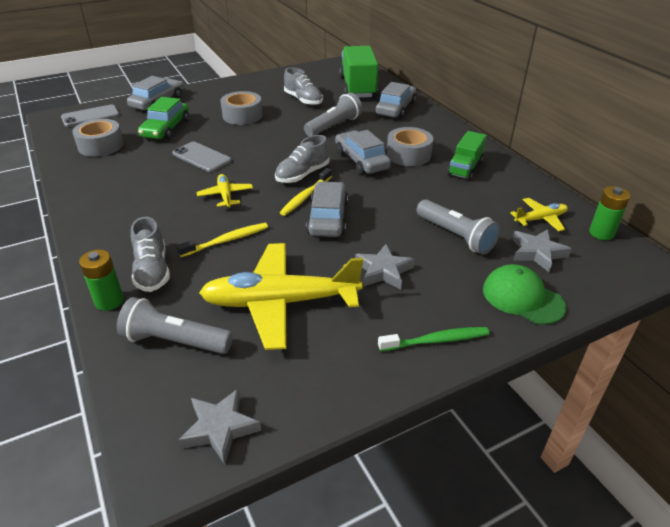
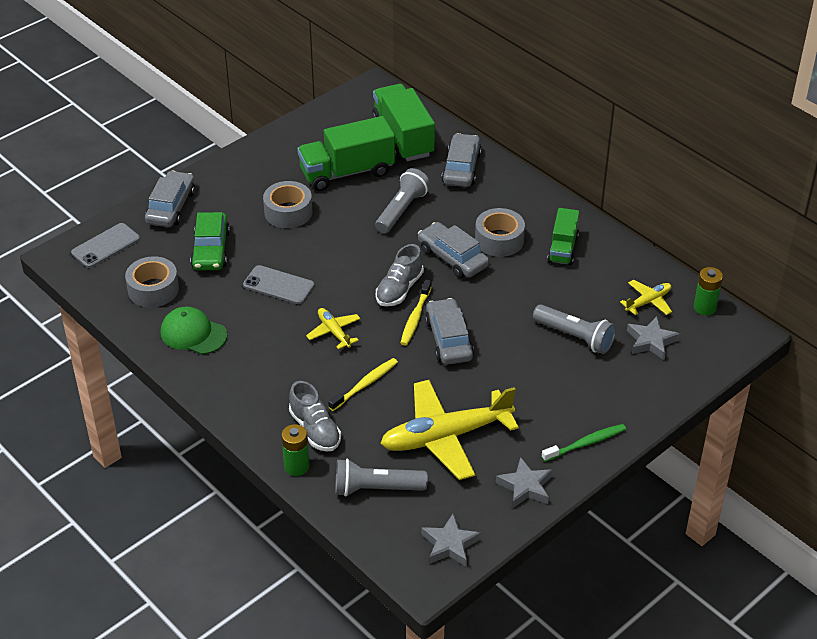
camera: 15 degrees left, 5 degrees up
(303, 100) = (347, 172): grey shoe -> green truck
(383, 271) = (522, 388): grey star -> grey star (525, 487)
(522, 298) = (646, 390): green cap -> green cap (193, 334)

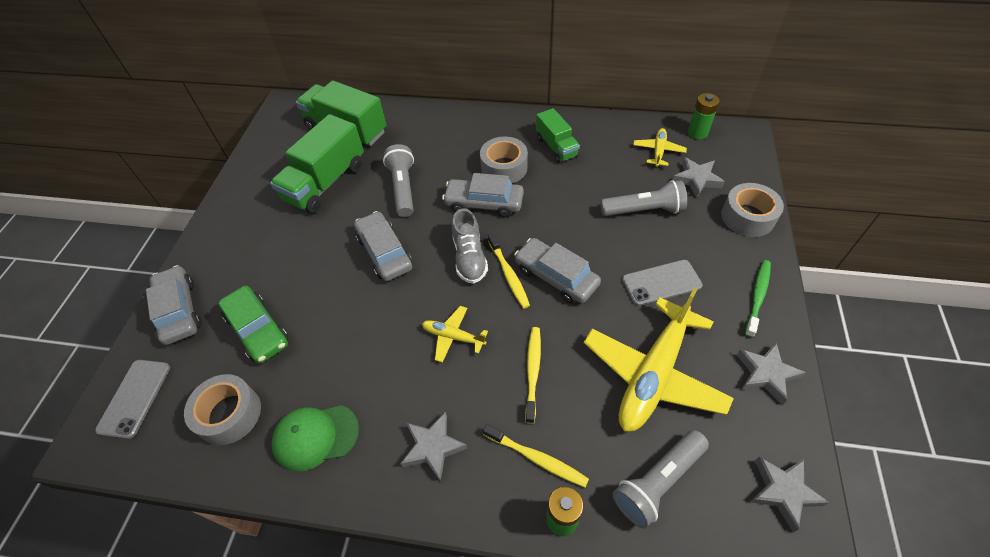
camera: 35 degrees left, 10 degrees up
(257, 383) = (433, 447): none -> grey star
(278, 285) = (358, 324): grey phone -> grey phone (661, 283)
(288, 212) = (304, 247): grey tape -> grey tape (748, 217)
(315, 430) = (537, 458): grey shoe -> yellow toothbrush
(461, 168) = (417, 129): grey car -> grey car (385, 252)

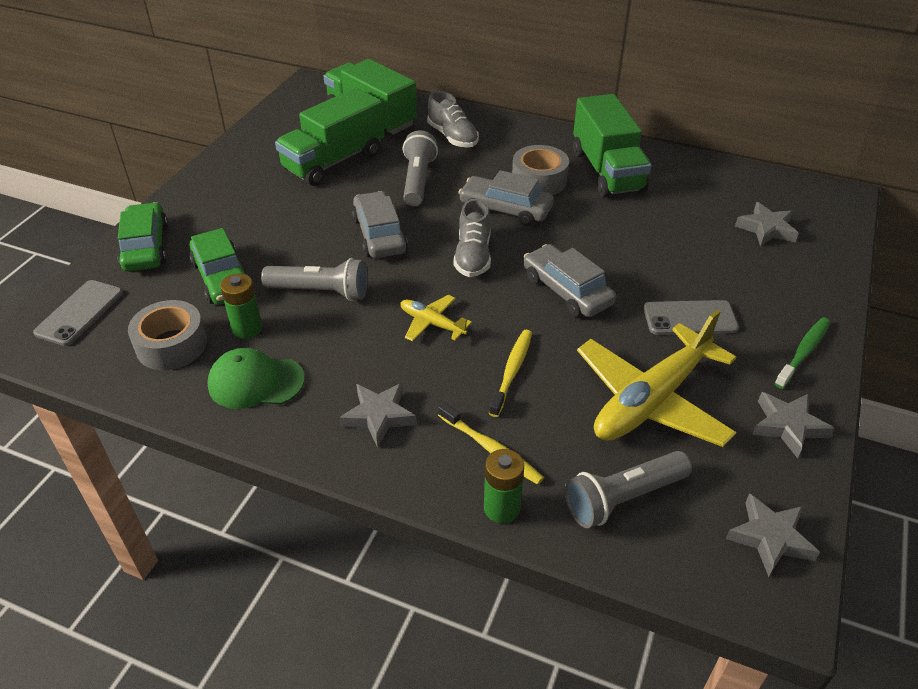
camera: 10 degrees right, 10 degrees down
(179, 310) = (146, 247): grey car -> green car
(421, 137) = (452, 137): none -> grey shoe
(509, 274) = (513, 279): yellow toothbrush -> none
(556, 147) = (607, 171): green truck -> green truck, size x1.70
(644, 210) = (692, 247): grey flashlight -> grey flashlight (320, 292)
(658, 151) = (729, 194): yellow plane -> none
(697, 133) = (783, 184): green battery -> green battery (247, 328)
(748, 217) = (818, 275): grey tape -> none

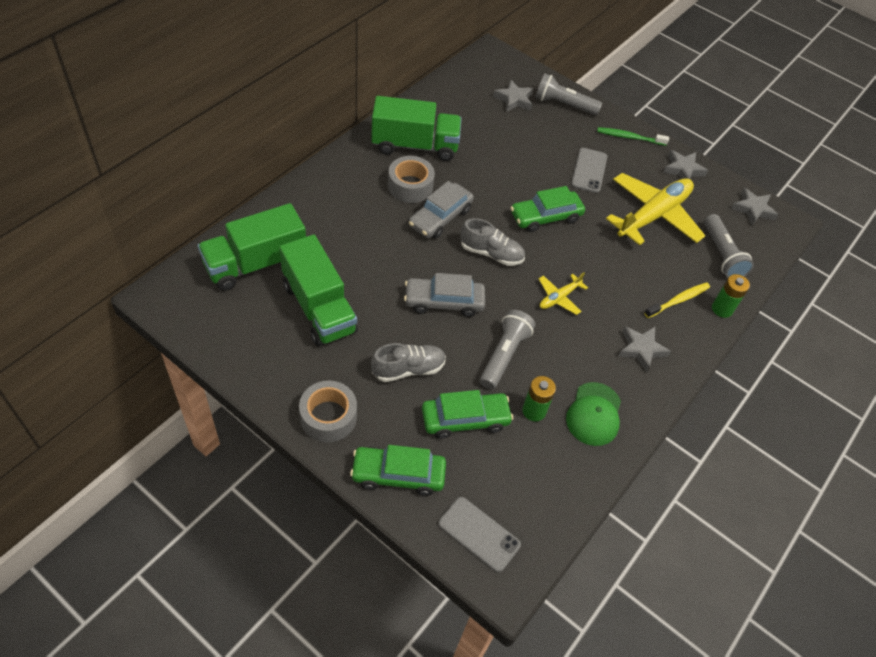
camera: 80 degrees left, 10 degrees up
(171, 345) = (540, 465): grey tape -> grey tape (328, 417)
(418, 180) = (377, 258): grey flashlight -> grey flashlight (564, 105)
(452, 137) = (319, 217): grey shoe -> grey shoe (408, 369)
(512, 371) = (615, 270): yellow toothbrush -> none
(567, 290) = (545, 217): grey car -> green car
(651, 400) = (653, 215): yellow plane -> yellow plane turned 105 degrees counterclockwise
(803, 352) = (629, 137): green toothbrush -> green toothbrush turned 45 degrees counterclockwise

